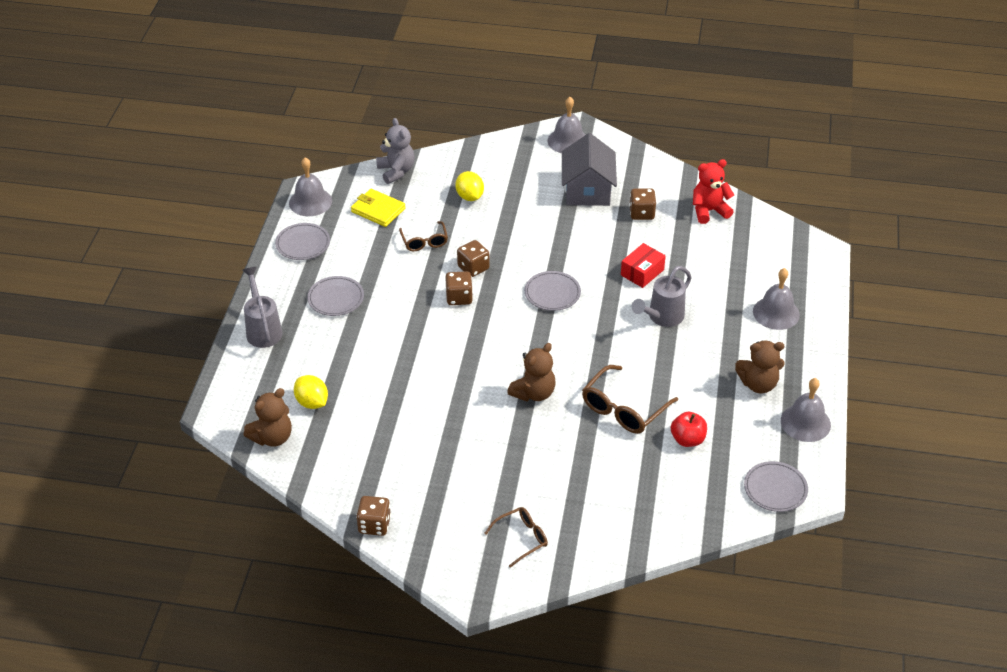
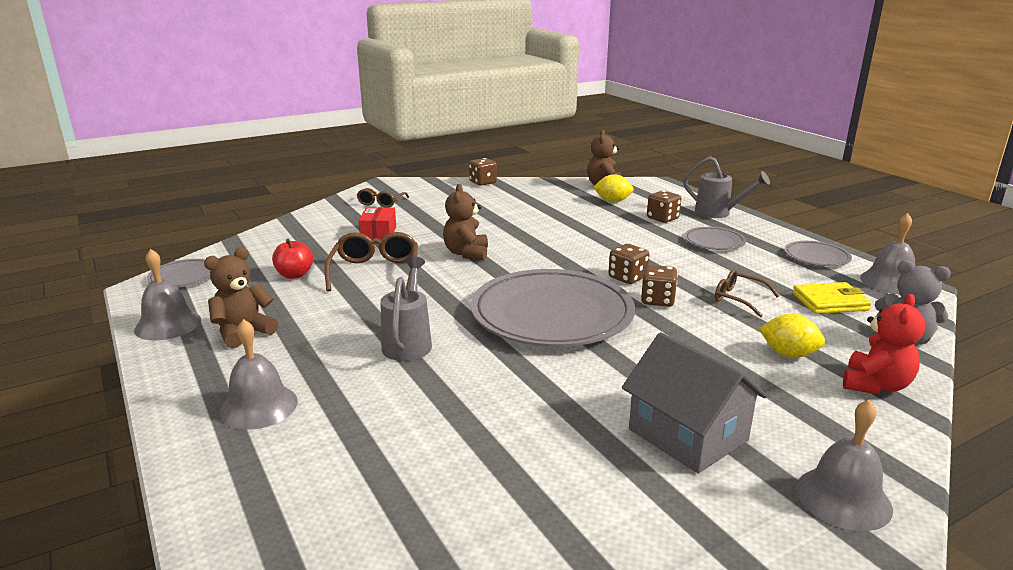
camera: 140 degrees right, 20 degrees down
(552, 293) = (552, 314): grey plate -> grey plate, size x2.20
(641, 213) = (573, 442): brown dice -> brown dice (662, 218)
(642, 272) = (482, 373): red box -> red box (378, 233)
(709, 211) = (478, 502): red teddy bear -> red teddy bear (875, 385)

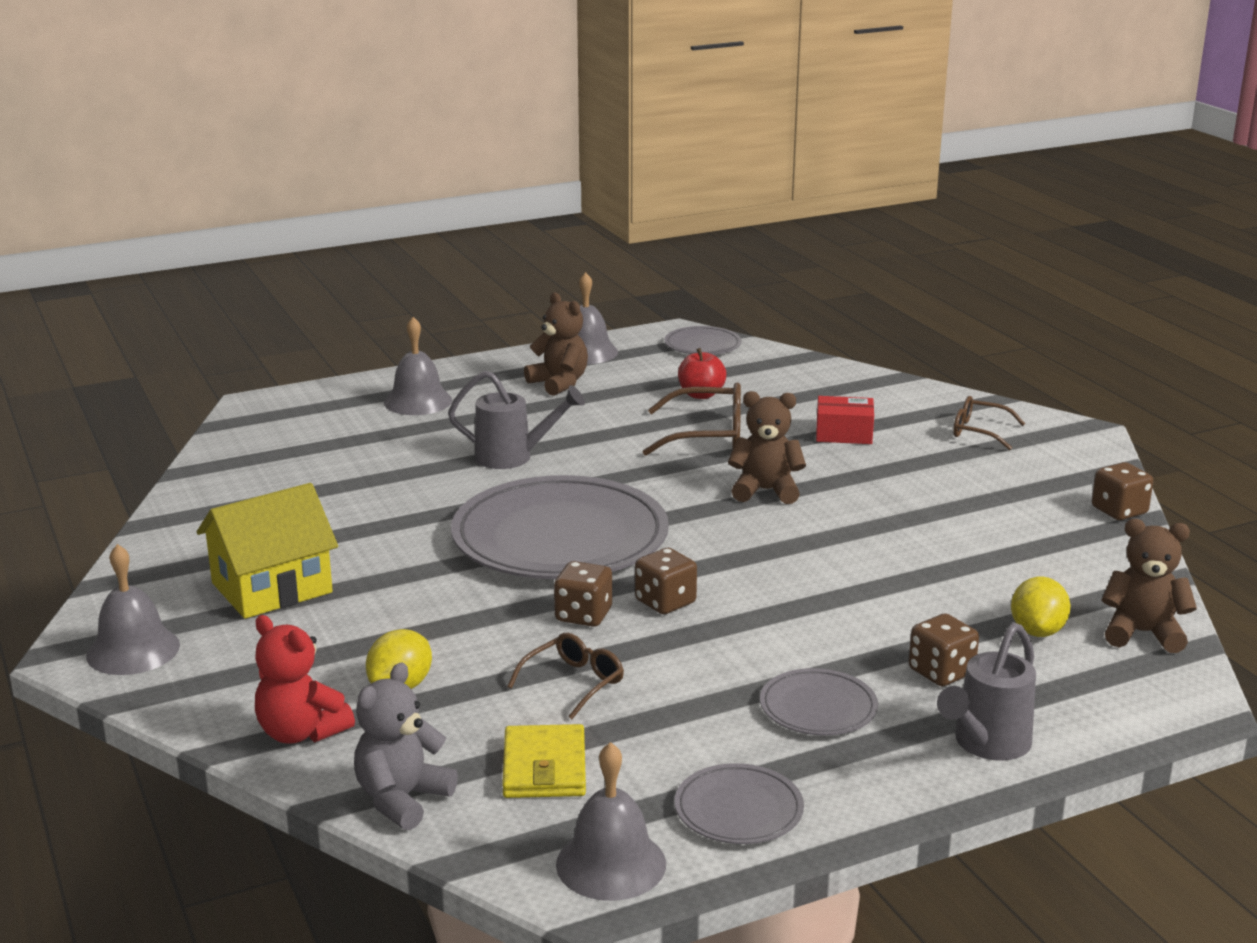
camera: 95 degrees right, 0 degrees up
(688, 435) = (272, 588): grey house -> yellow house

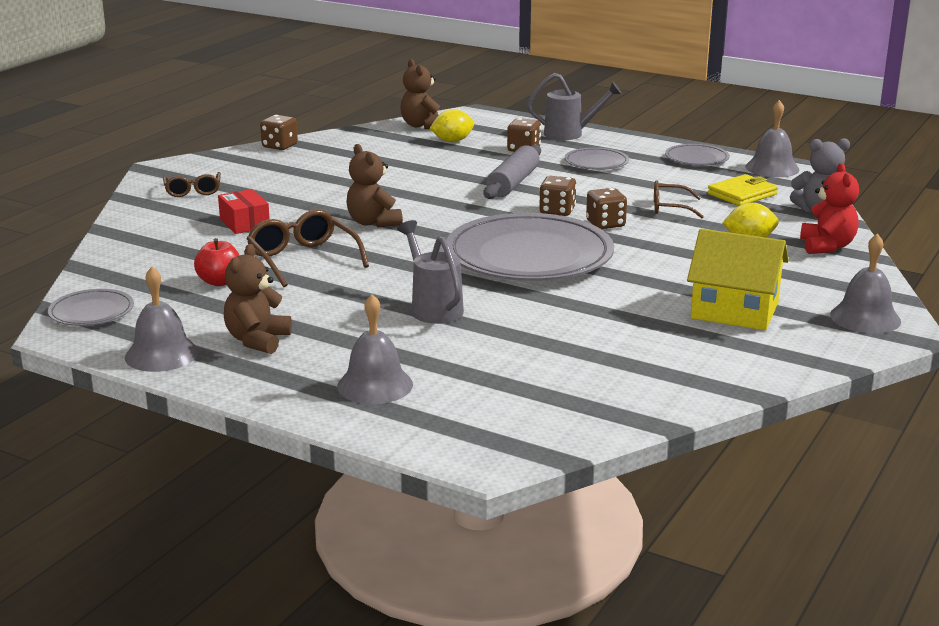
camera: 125 degrees left, 0 degrees up
(801, 611) = (513, 183): none -> grey rolling pin

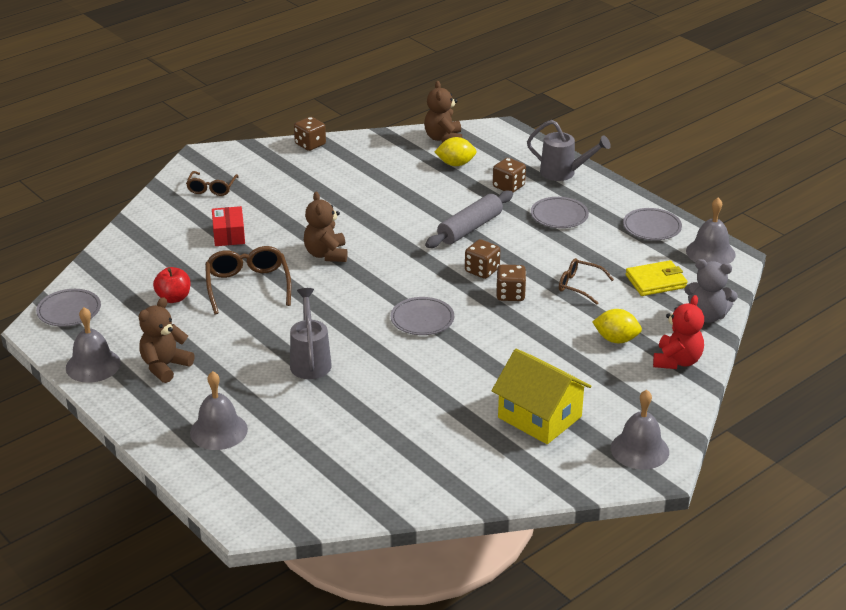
camera: 20 degrees right, 10 degrees up
(529, 256) = (422, 319): grey plate -> grey plate, size x0.45

